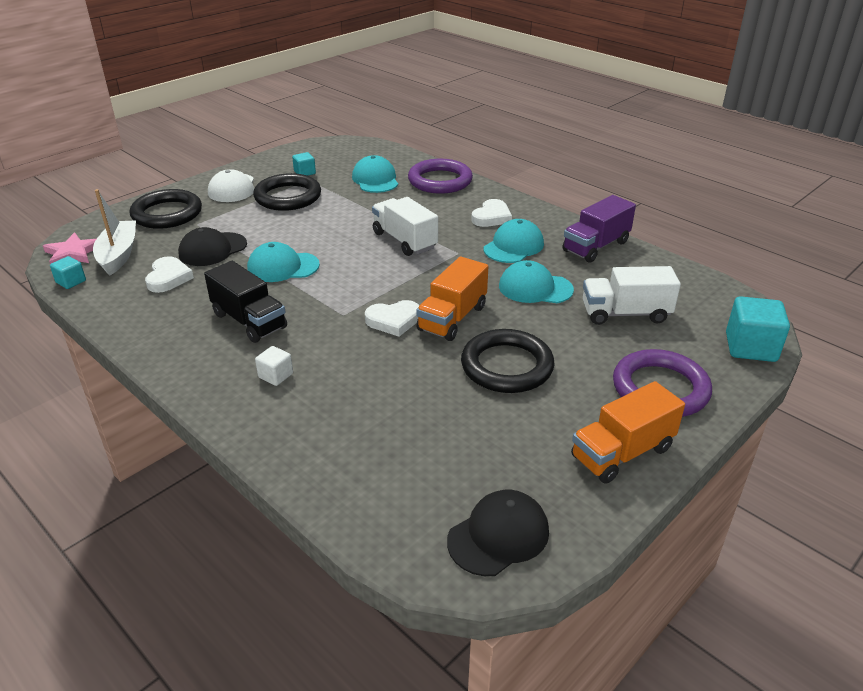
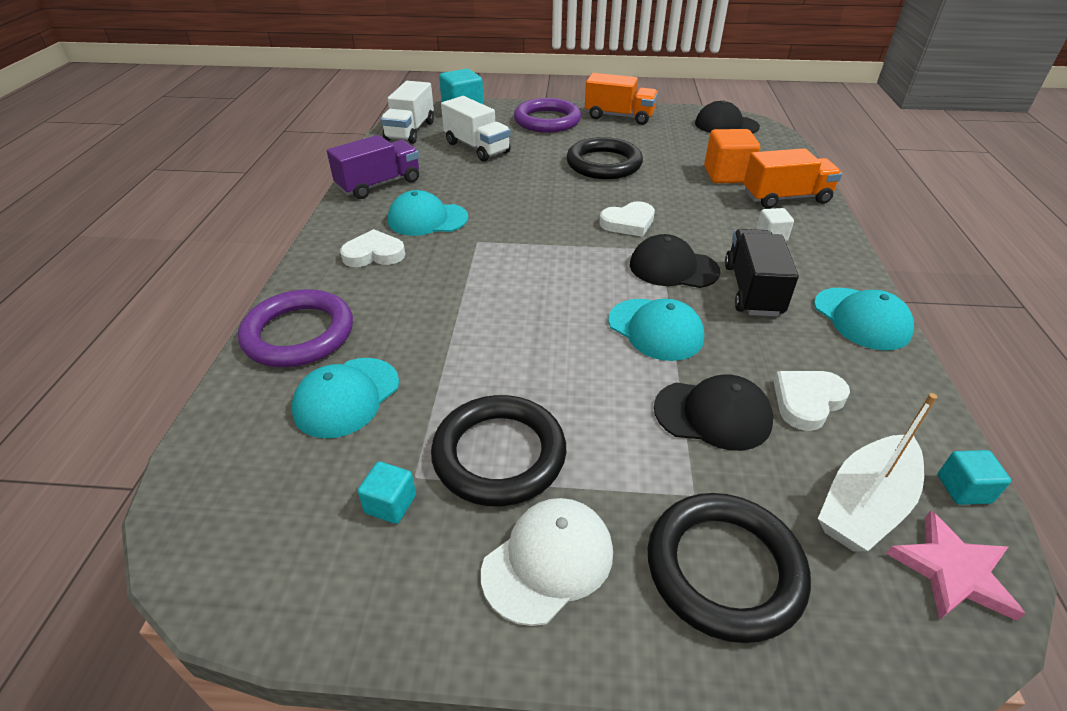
camera: 130 degrees left, 5 degrees up
(317, 306) = (673, 268): none -> black cap
(388, 429) = (727, 175): none -> orange cube
(393, 320) = (628, 223): white heart -> white heart turned 120 degrees clockwise
(404, 241) = (494, 281): white truck -> white truck (410, 131)
(452, 318) = (584, 202): orange truck -> orange truck (786, 198)
(535, 288) = (489, 187): turquoise cap -> turquoise cap (861, 319)
(596, 246) = (379, 184): purple truck -> purple truck turned 45 degrees counterclockwise

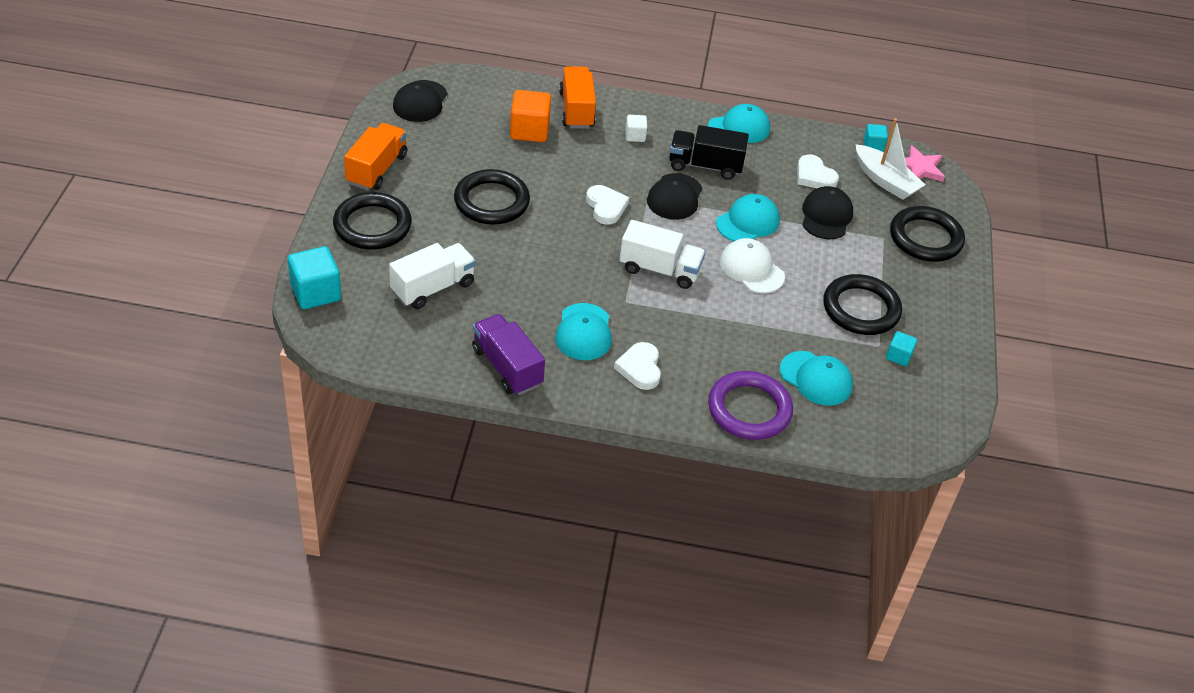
camera: 90 degrees left, 5 degrees up
(410, 131) = (372, 341): white truck -> white truck (660, 269)
(547, 121) = (372, 225): purple ring -> black ring
(548, 561) = (927, 297): white cap -> white cap (751, 269)

